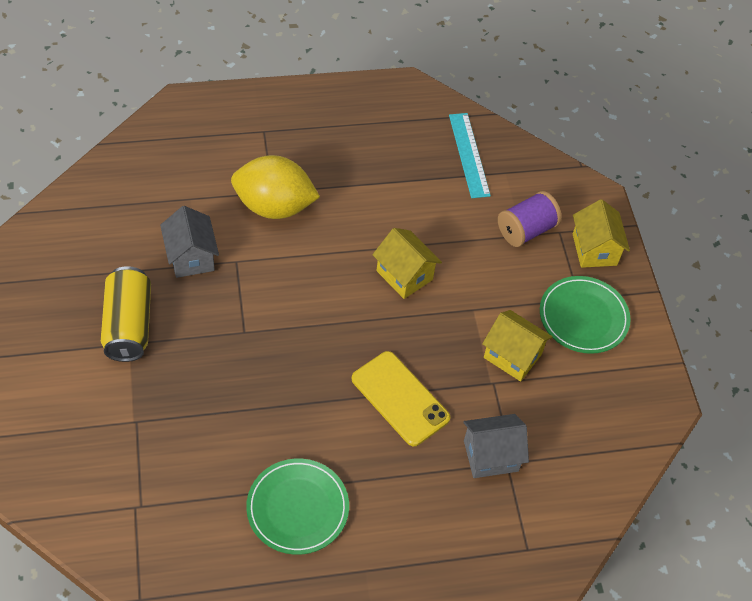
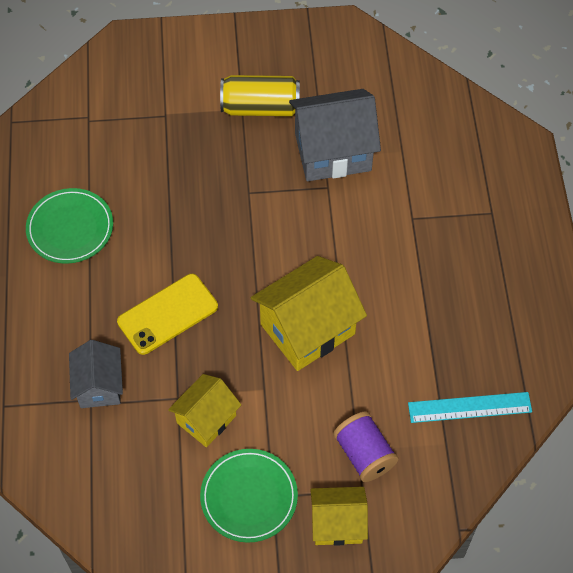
camera: 100 degrees right, 5 degrees up
(191, 257) = (333, 152): grey house -> grey house, size x1.65
(274, 206) = (393, 219): yellow lemon -> none
(404, 275) = (307, 329): yellow house -> yellow house, size x1.65

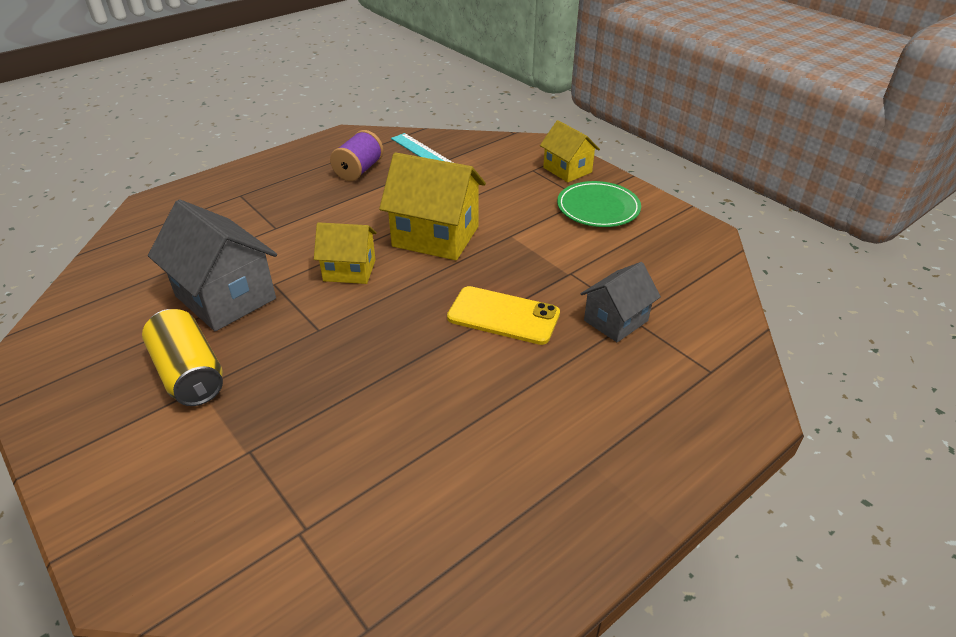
camera: 125 degrees left, 20 degrees down
(70, 228) = (480, 443): green plate -> none
(206, 419) = (569, 250): yellow house -> yellow house (349, 270)
(364, 454) = (507, 177): purple spool -> purple spool (359, 170)

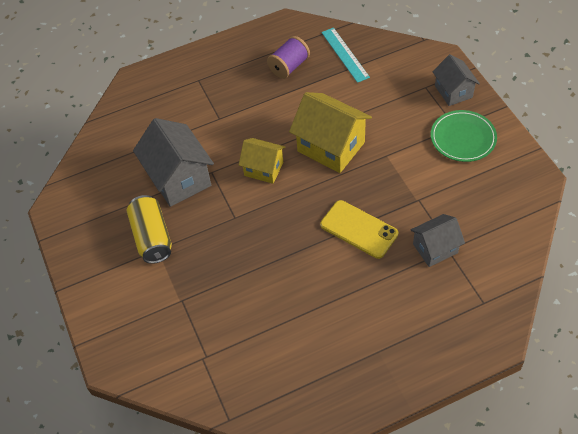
camera: 20 degrees right, 15 degrees up
(567, 170) = (453, 91): yellow house -> grey house

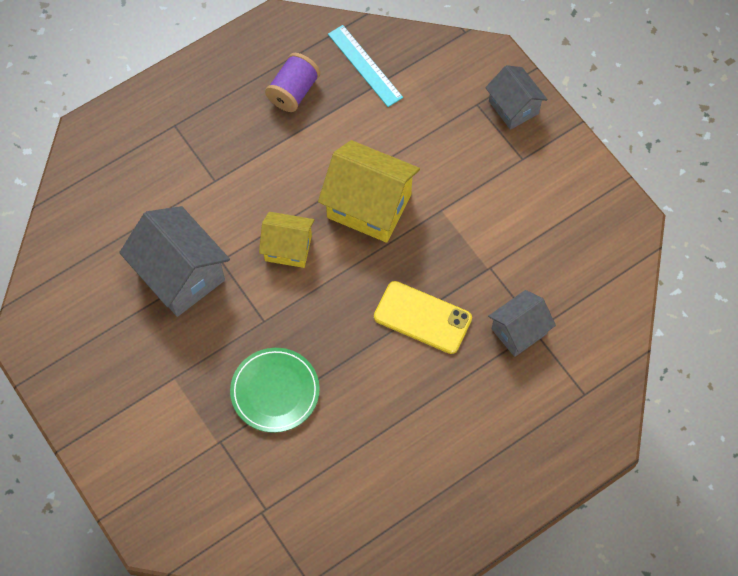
camera: 15 degrees left, 10 degrees up
(152, 237) = (163, 362): yellow can -> none
(463, 138) = (533, 174): green plate -> green plate (275, 391)

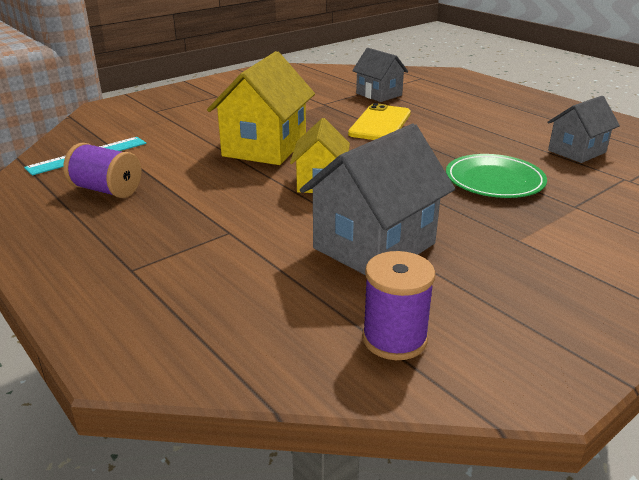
camera: 95 degrees left, 35 degrees down
(77, 271) = (394, 339): none -> purple spool
(513, 107) = (163, 99): grey house -> grey house (576, 151)

